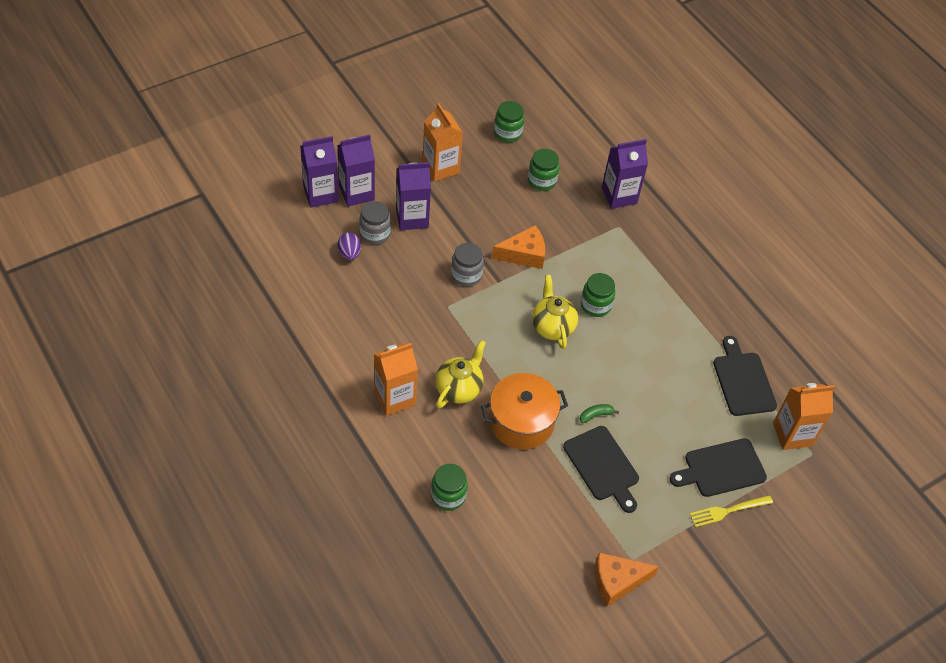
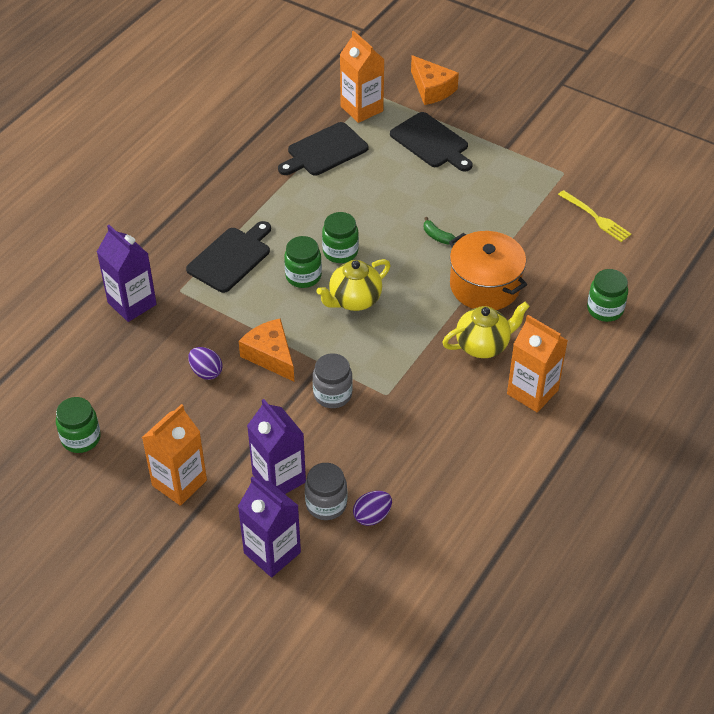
camera: 110 degrees left, 5 degrees down
(320, 194) = (297, 591): purple carton -> none
(459, 389) = (483, 345): yellow teapot -> yellow teapot turned 150 degrees clockwise
(529, 213) = (206, 372): none -> purple egg
(542, 181) = (146, 378): green jar -> green jar (340, 252)
(602, 466) = (489, 216): black cutting board -> black cutting board (231, 258)
(617, 581) = (591, 175): orange cheese -> orange cheese (432, 89)
(728, 511) = (470, 128): yellow fork -> yellow fork (596, 217)

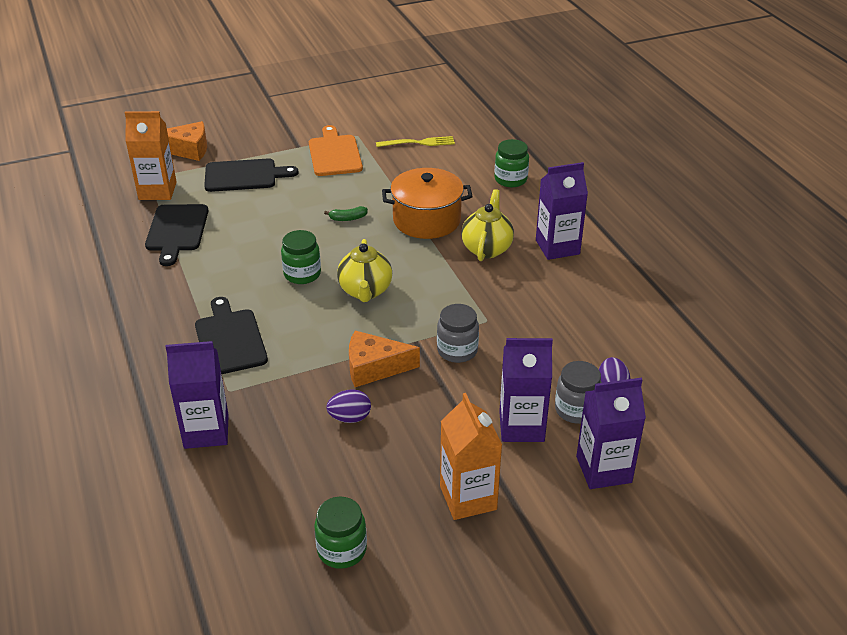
camera: 55 degrees left, 10 degrees down
(303, 276) = (304, 307): green jar -> none
(520, 175) = (334, 154): none -> orange cutting board
(532, 392) = (557, 247): orange carton -> purple carton

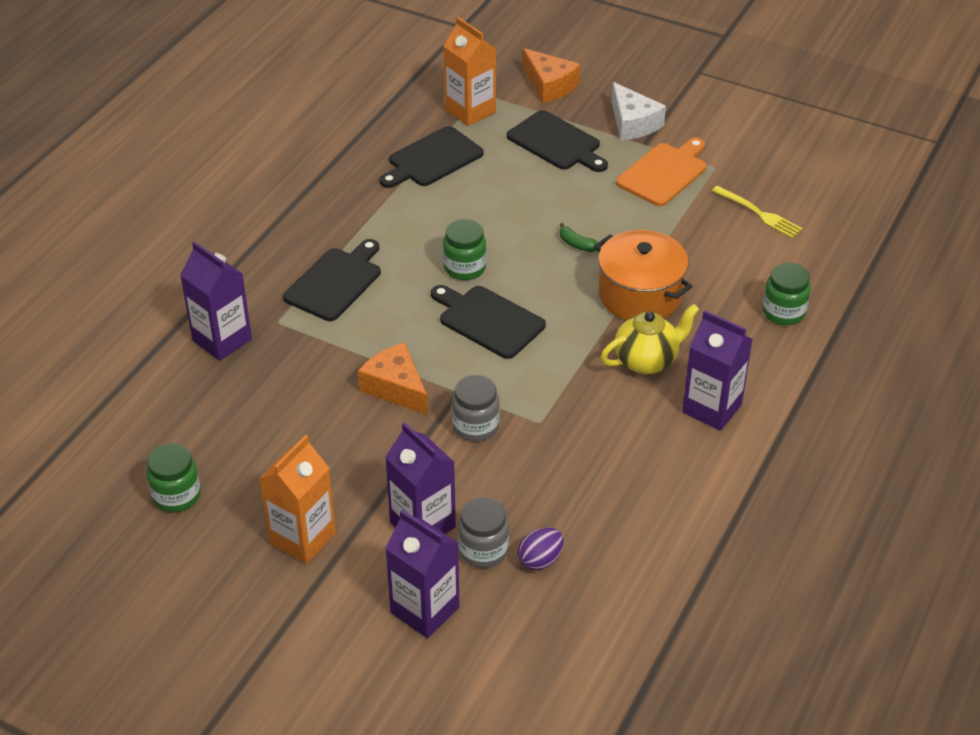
camera: 50 degrees right, 5 degrees up
(274, 140) = (633, 123): none -> white cheese
(350, 418) = (320, 411): purple egg -> none
(365, 291) = (488, 320): yellow teapot -> black cutting board

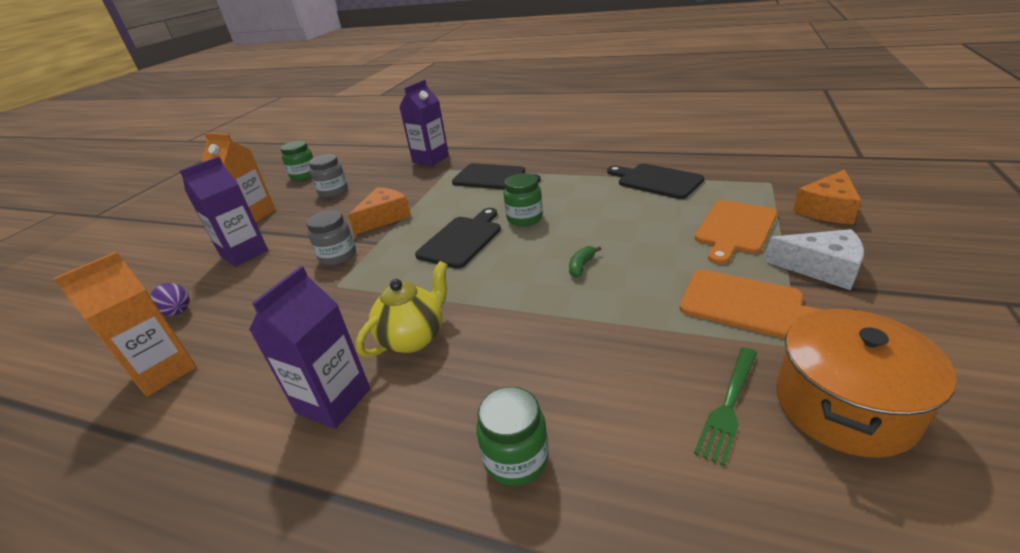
camera: 85 degrees right, 10 degrees down
(425, 610) = (164, 269): purple carton -> none
(470, 111) = (738, 182): orange carton -> orange carton (164, 372)
(483, 550) = (205, 283): grey jar -> grey jar (333, 192)
(556, 143) = (734, 229): black cutting board -> orange cutting board
(633, 123) = (821, 268): white cheese -> white cheese turned 120 degrees counterclockwise
(640, 295) = (517, 318): orange pot -> orange pot (843, 405)
(647, 360) = (413, 338): yellow teapot -> yellow teapot turned 105 degrees counterclockwise
(759, 213) = (729, 405): yellow fork -> green fork

